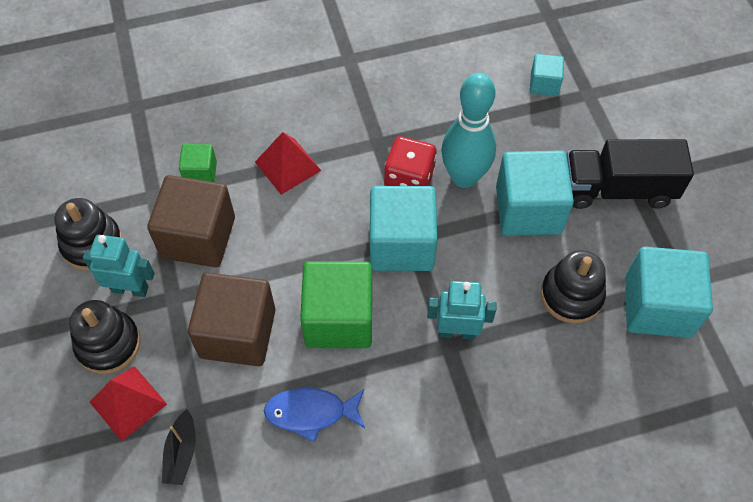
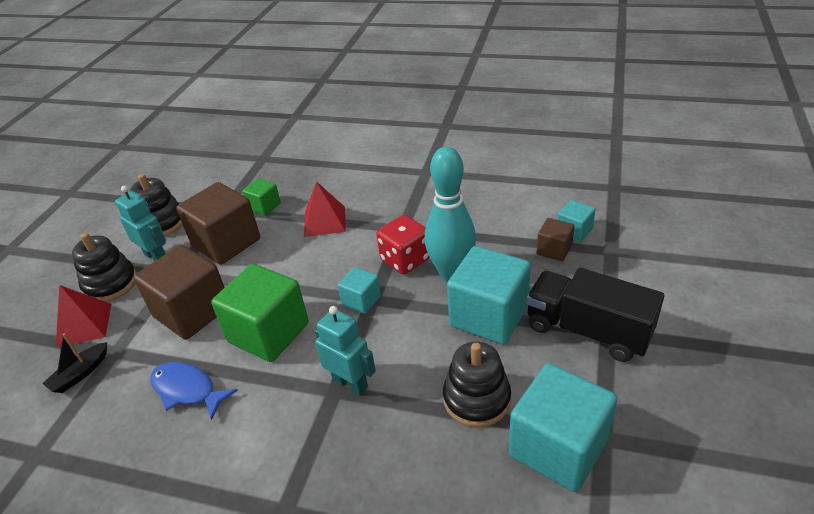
camera: 35 degrees right, 20 degrees down
(401, 244) = (361, 300): turquoise cube -> turquoise cube, size x0.51
(539, 113) = (554, 250): none -> brown cube

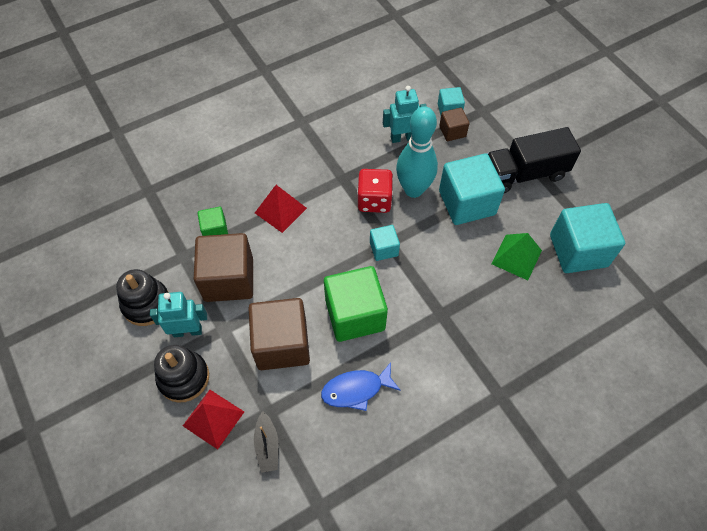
camera: 50 degrees left, 20 degrees up
(350, 383) = (444, 303): turquoise robot -> turquoise robot (402, 138)
(476, 399) = (516, 257): black stacking toy -> green pyramid

